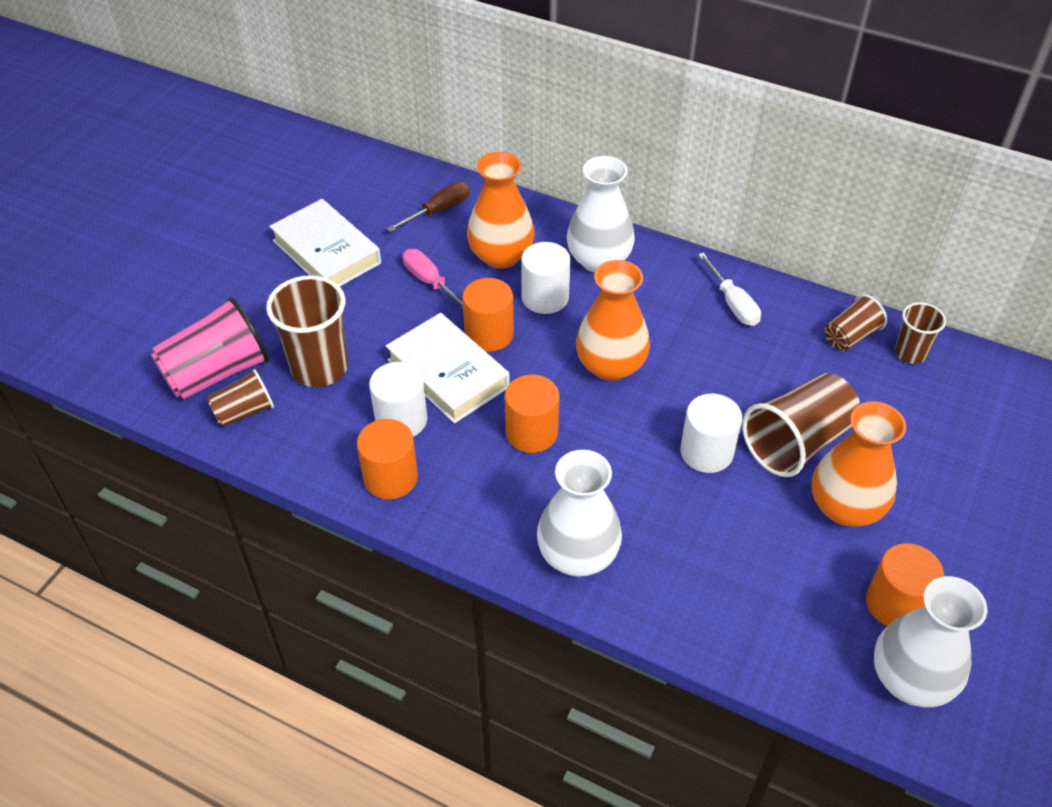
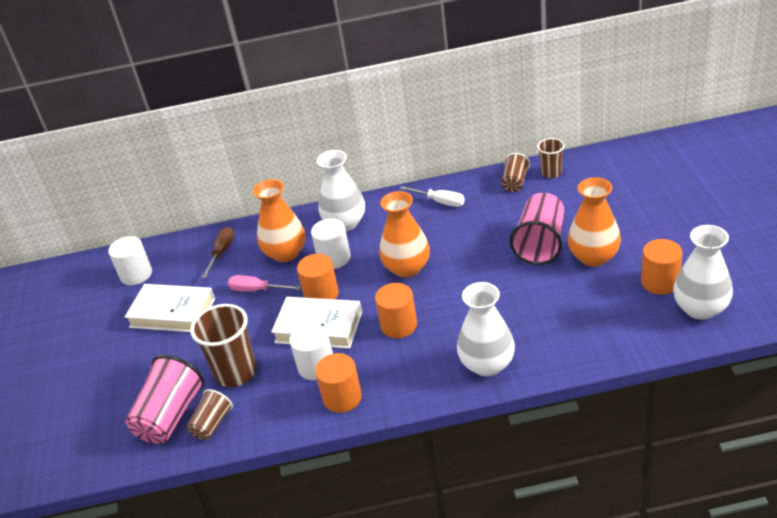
camera: 30 degrees left, 10 degrees down
(706, 452) = (501, 276): white cylinder -> white cylinder (136, 274)
(797, 442) = (540, 243): brown cup -> pink cup

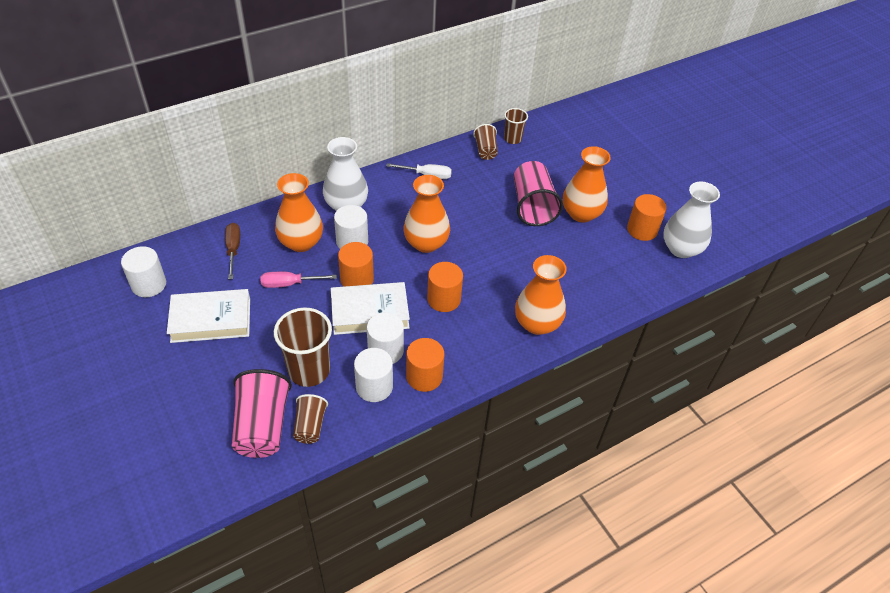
camera: 30 degrees left, 10 degrees up
(289, 398) = (374, 386): none -> white cylinder
(487, 364) = (537, 323): white vase -> orange vase

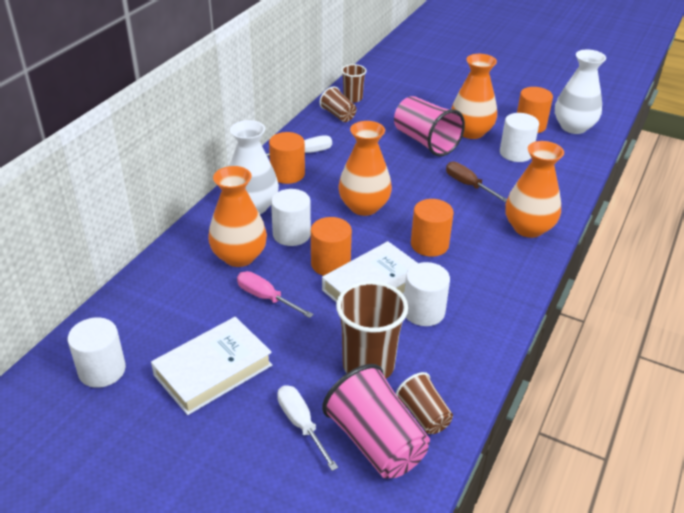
camera: 30 degrees left, 10 degrees down
(229, 387) = (301, 424): none -> white screwdriver
(233, 249) = (170, 293): brown screwdriver -> brown screwdriver (468, 185)
(289, 284) = (266, 298): pink screwdriver -> pink screwdriver turned 75 degrees clockwise
(374, 386) = (446, 347): white cylinder -> white cylinder (516, 153)
(424, 376) = (482, 316): orange cylinder -> orange cylinder (287, 174)

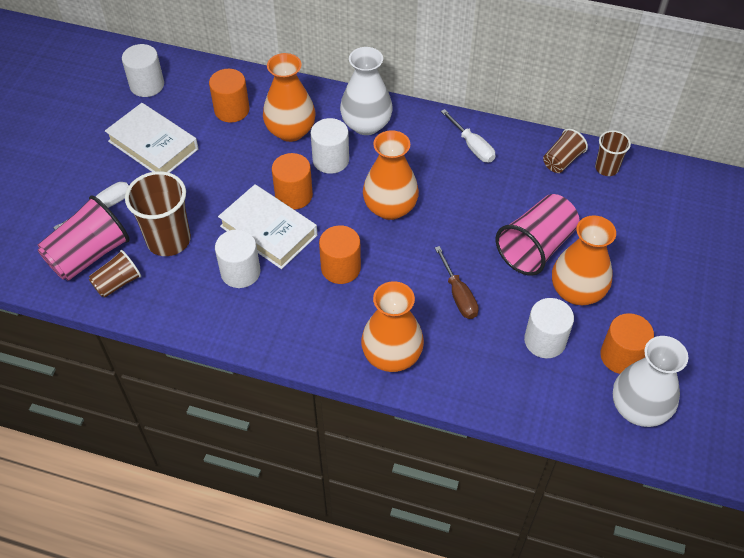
camera: 80 degrees right, 15 degrees up
(266, 298) = (240, 159): pink screwdriver -> none
(287, 174) = (428, 139): orange cylinder -> orange cylinder (232, 110)
(468, 185) = (458, 295): brown screwdriver -> brown screwdriver turned 120 degrees clockwise

